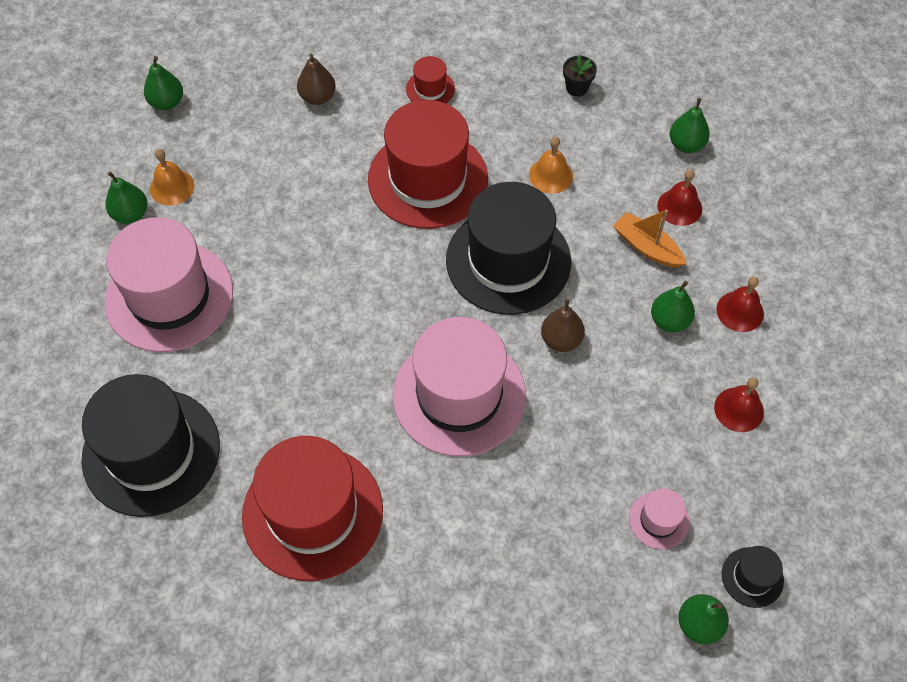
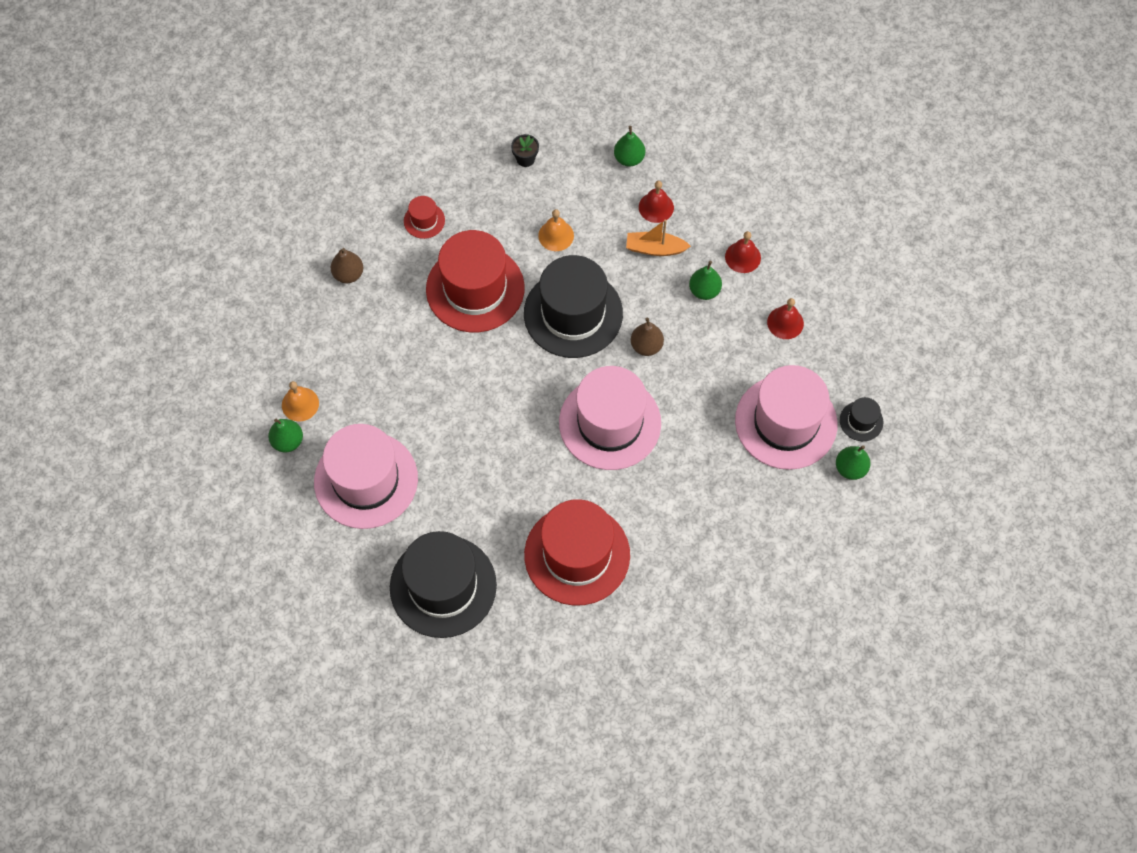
camera: 35 degrees left, 5 degrees up
(167, 102) = (241, 344): green pear -> none
(659, 520) = (786, 422): pink hat -> pink hat, size x2.34

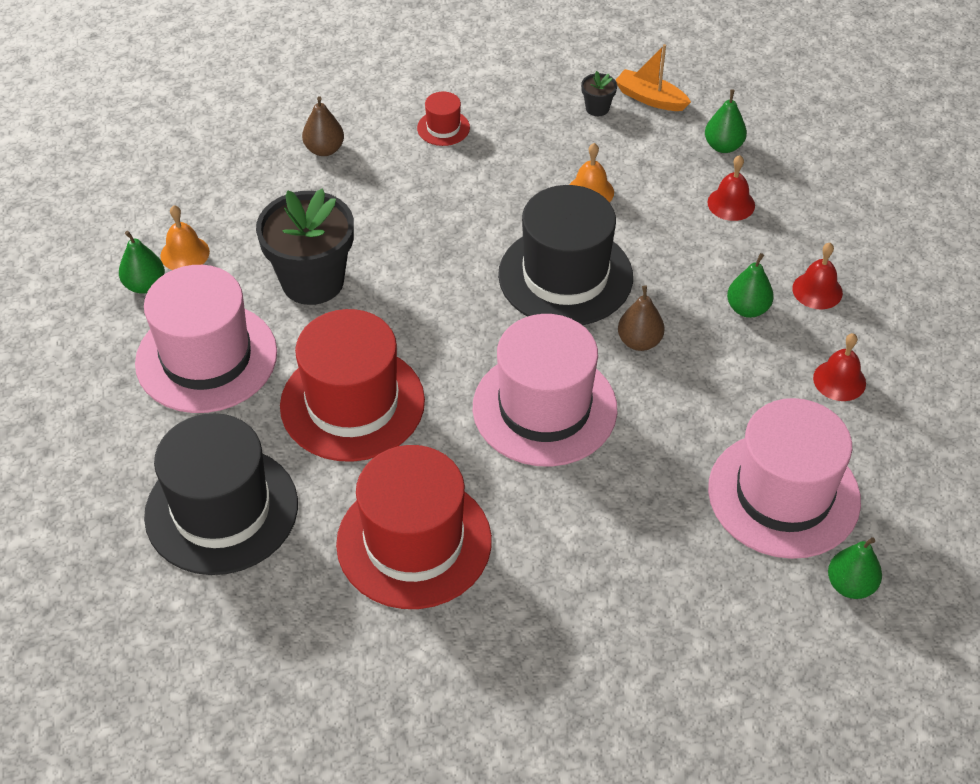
camera: 25 degrees right, 15 degrees down
(403, 389) = (312, 281): none -> black flower pot
(475, 288) = (461, 211): red hat -> red hat (352, 403)
(655, 249) = (707, 244): orange boat -> orange boat (650, 98)
(861, 421) = (893, 533): black hat -> none

